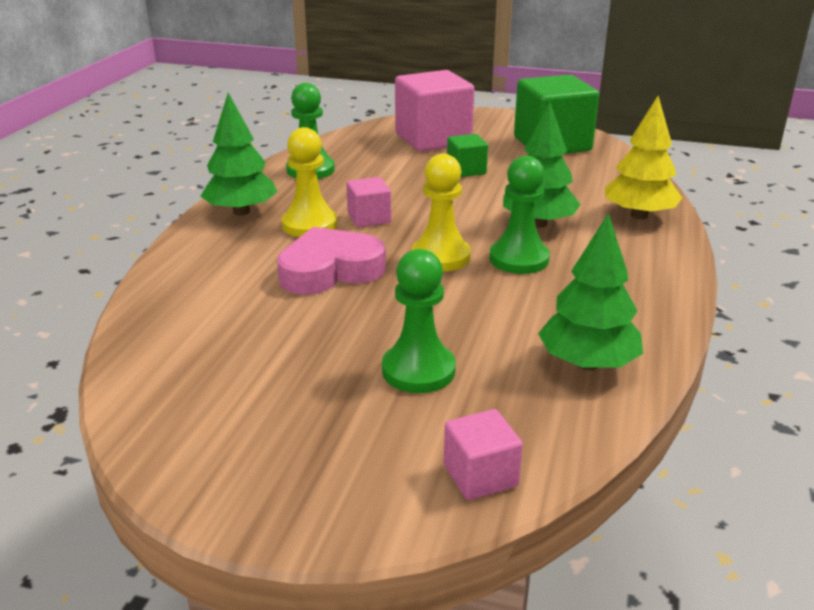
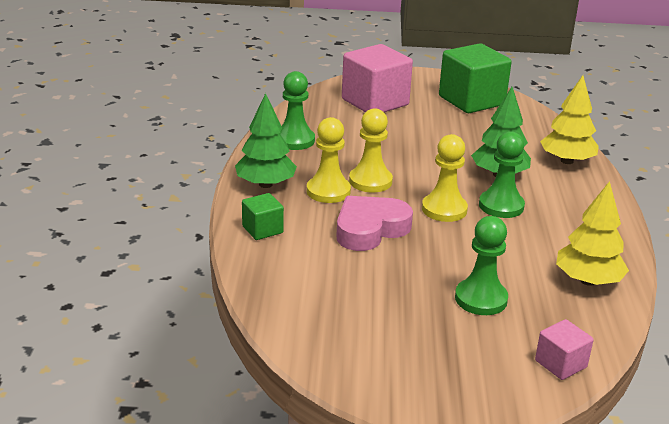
camera: 15 degrees left, 0 degrees up
(369, 218) = (370, 181): pink cube -> yellow pawn
(466, 170) = (419, 131): green cube -> green cube (262, 229)
(587, 363) = (587, 281): green tree -> yellow tree

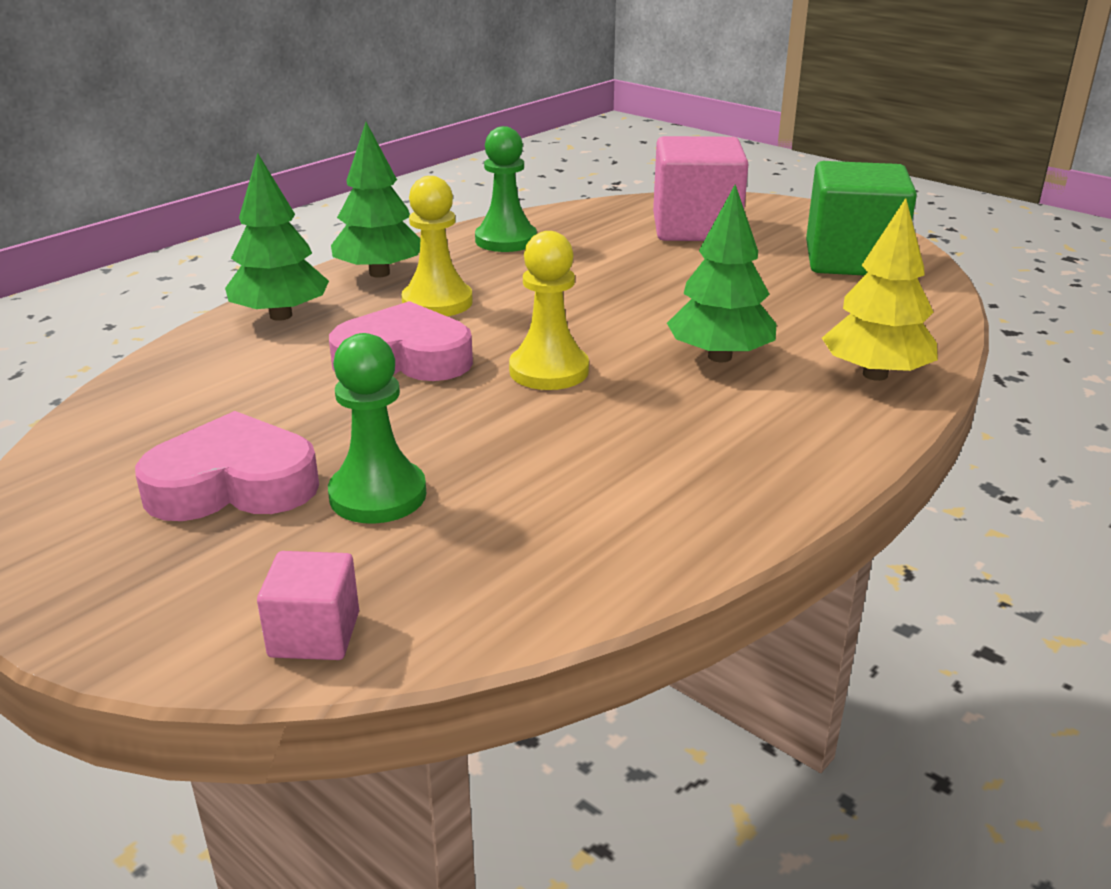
camera: 40 degrees right, 0 degrees up
(262, 229) = (281, 316): green cube -> green tree
(370, 181) = (513, 308): yellow pawn -> none
(414, 323) = (233, 484): none -> pink heart
(501, 206) = (644, 395): green pawn -> none
(587, 281) = (589, 543): yellow tree -> none

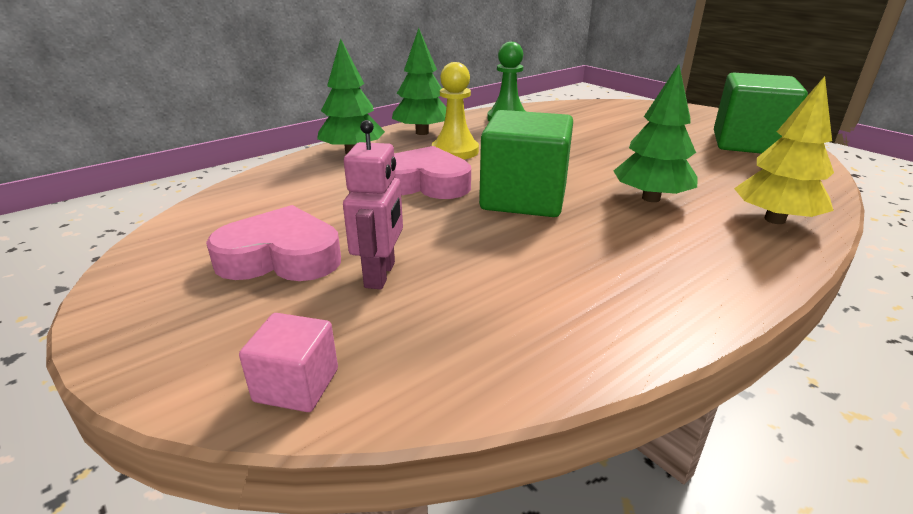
camera: 10 degrees right, 0 degrees up
(378, 495) = (380, 275): green pawn -> pink robot
(549, 371) = (523, 198): yellow pawn -> green cube
(695, 228) = (634, 119): pink cube -> none

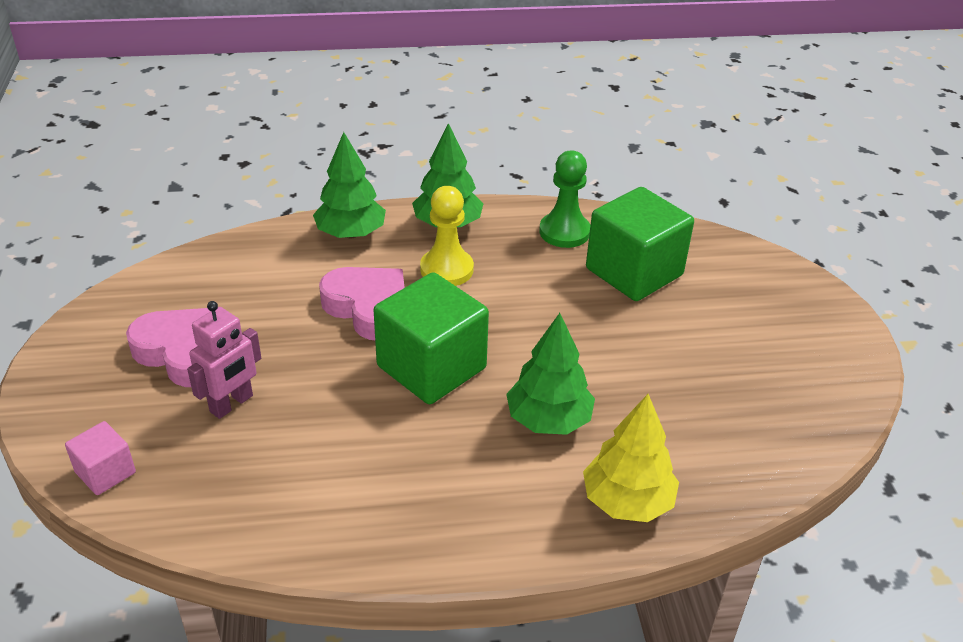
camera: 30 degrees right, 10 degrees up
(747, 143) = (788, 387): green cube -> green cube (634, 272)

